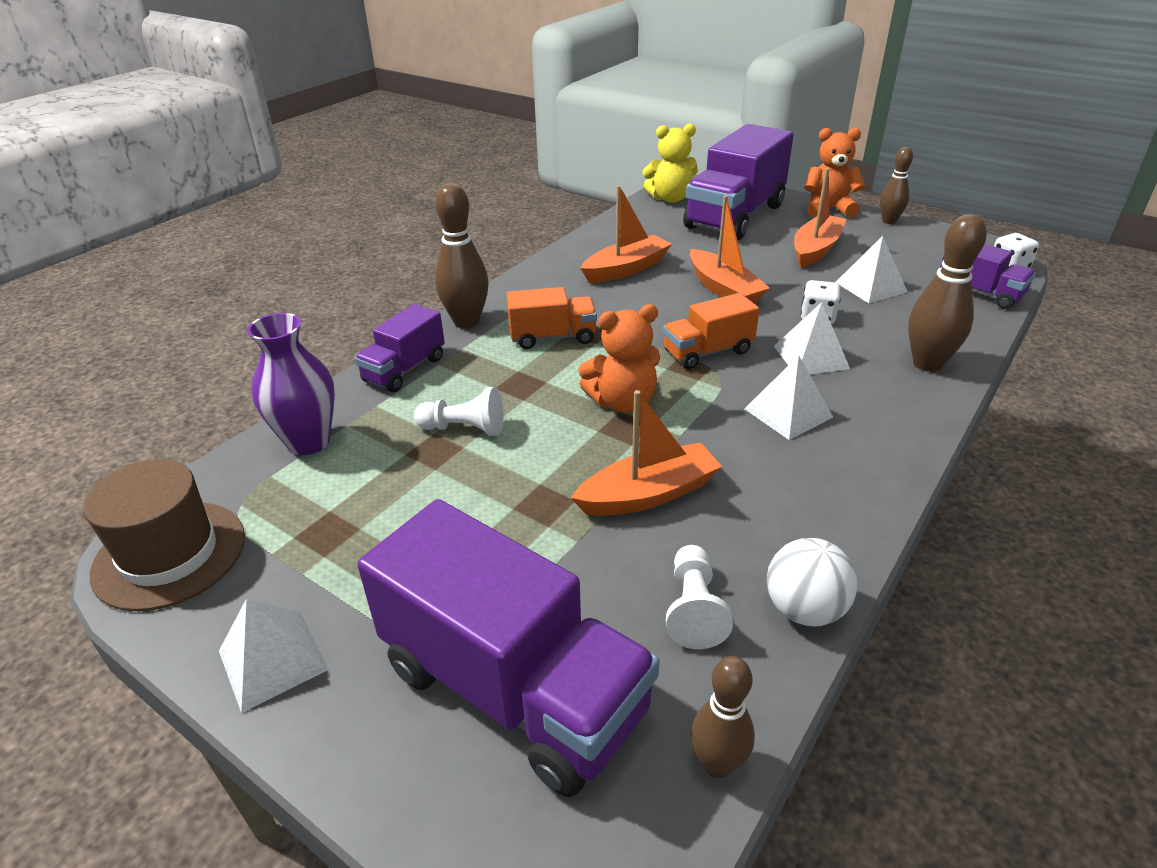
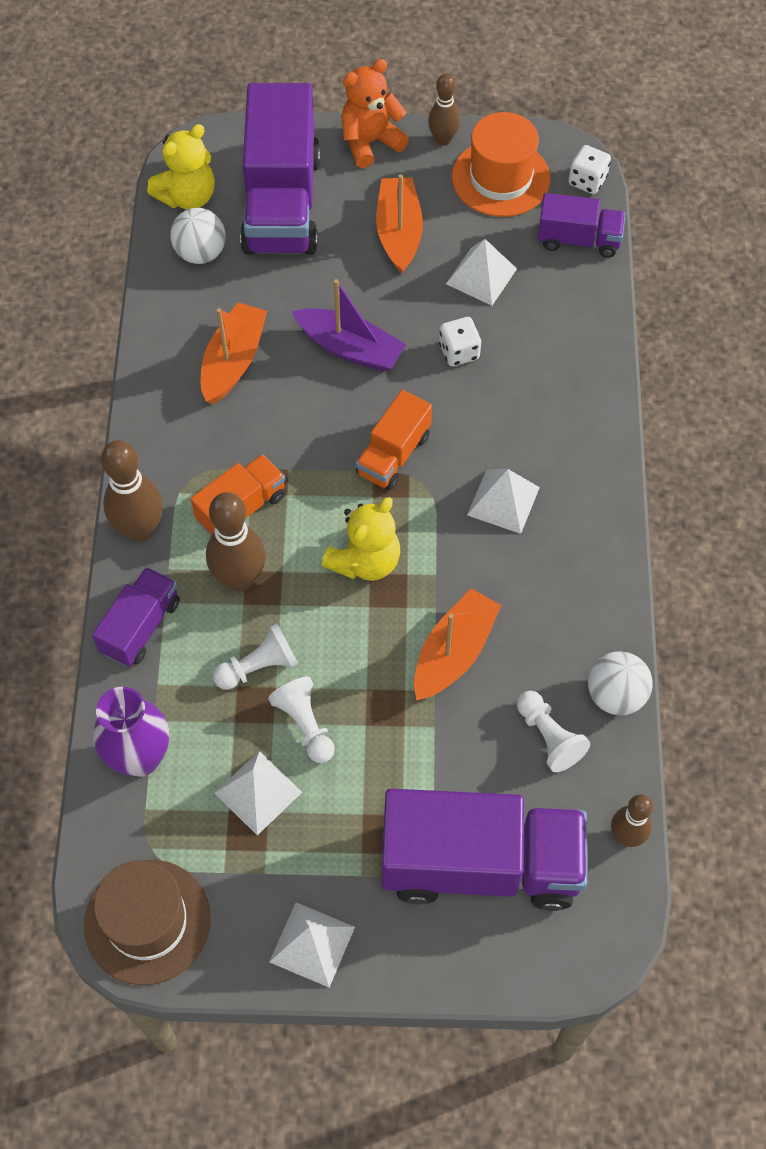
camera: 35 degrees left, 25 degrees up
(404, 369) = (141, 627): purple truck -> purple truck turned 150 degrees counterclockwise
(460, 482) = (305, 724): none -> white pawn
(622, 402) = (365, 561): orange teddy bear -> yellow teddy bear
(654, 221) = (201, 253): none -> white ball
(724, 289) = (350, 348): orange boat -> purple boat
(811, 357) = (483, 415): white pyramid -> white pyramid (258, 792)
(926, 248) = (501, 178): none -> orange hat
(927, 364) = (579, 375): brown bowling pin -> brown bowling pin (239, 578)

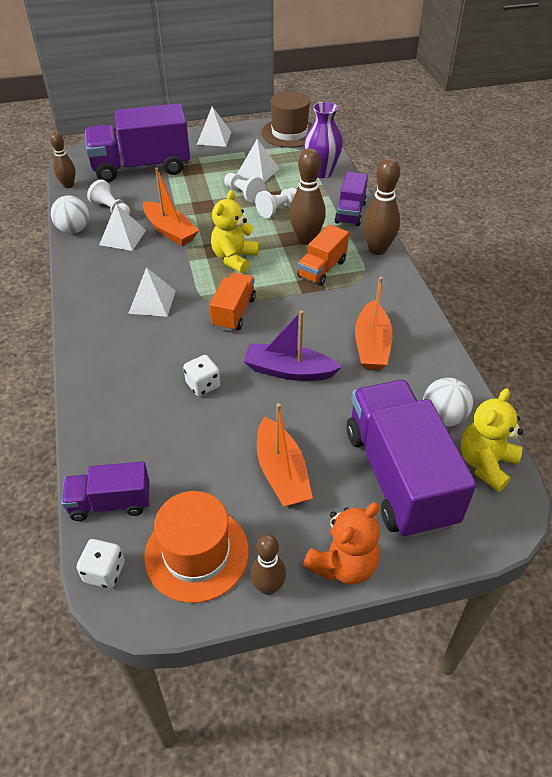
camera: 165 degrees right, 15 degrees down
(454, 652) = (170, 231): orange boat -> orange boat turned 60 degrees counterclockwise
(481, 276) = (197, 449): white pyramid -> white pyramid (122, 237)

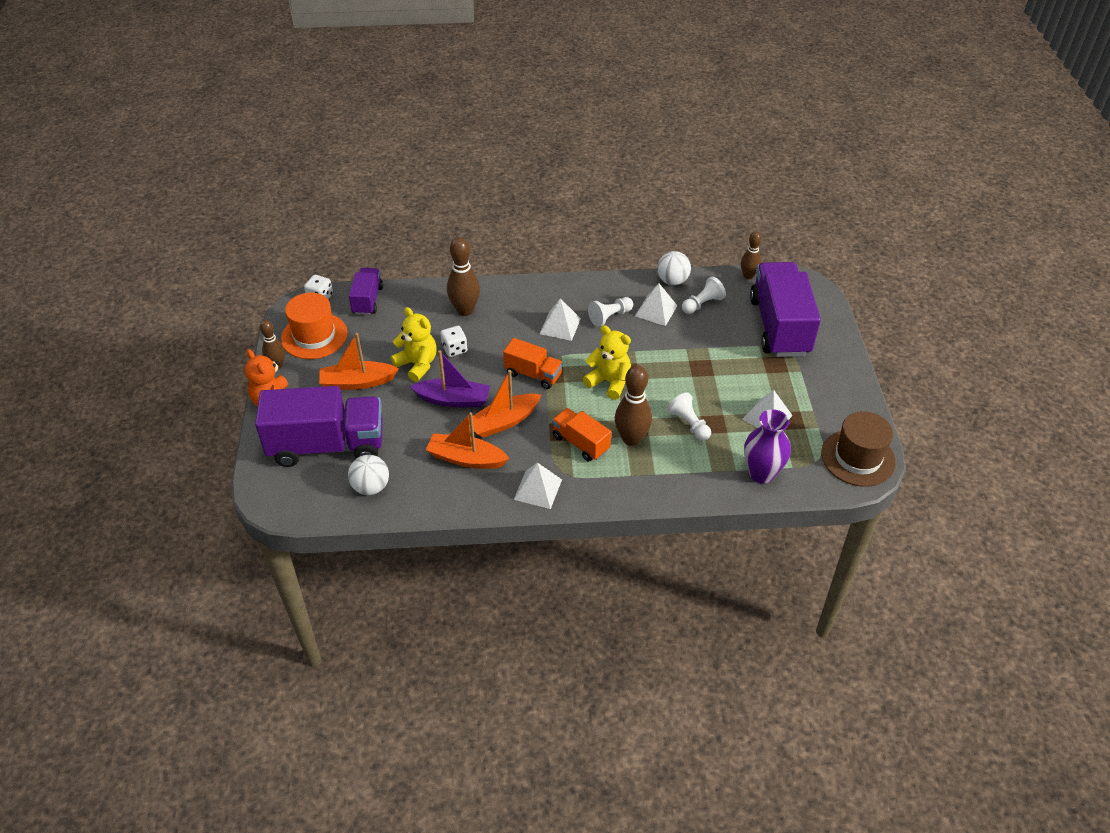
camera: 100 degrees right, 0 degrees up
(170, 231) = (661, 342): orange boat -> orange boat (504, 422)
(214, 138) = (844, 387): white pyramid -> white pyramid (538, 489)
(244, 194) = (720, 400): white pawn -> white pawn (610, 317)
(288, 371) = (453, 400): purple boat -> purple boat turned 75 degrees clockwise
(350, 213) = (674, 484): purple truck -> none
(377, 249) = (604, 493): brown bowling pin -> brown bowling pin (465, 310)
(485, 464) = (316, 501): yellow teddy bear -> yellow teddy bear (417, 364)

